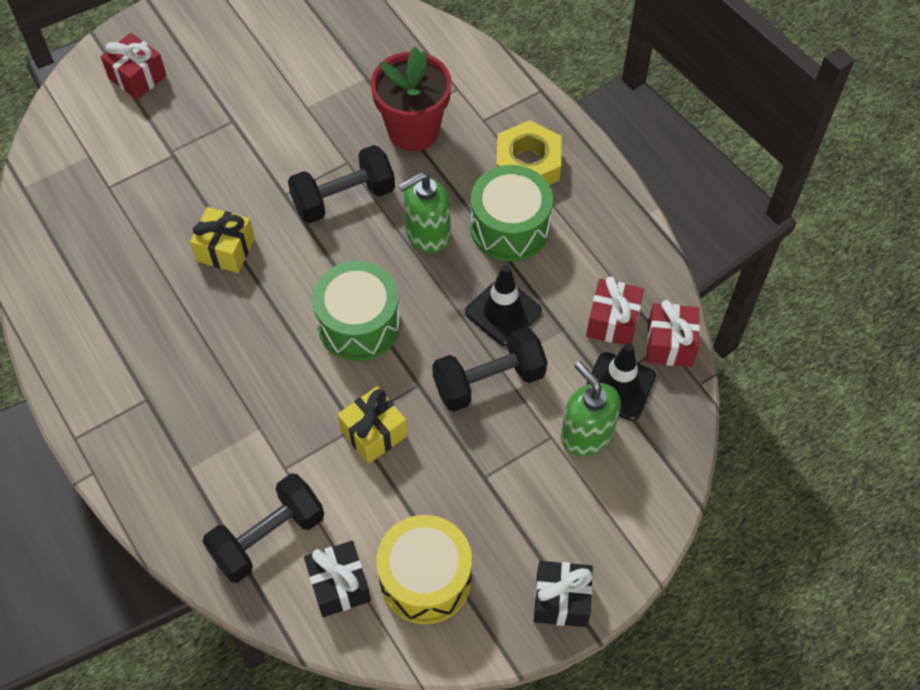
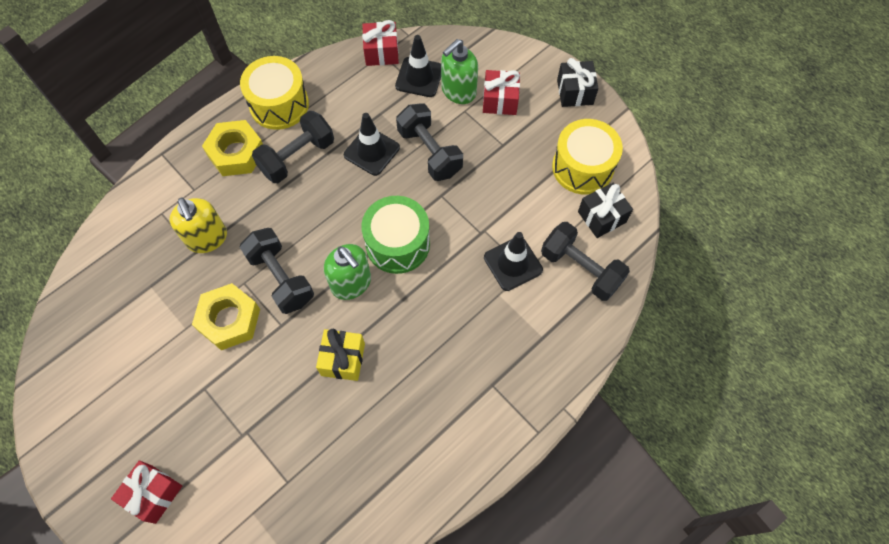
camera: 100 degrees left, 5 degrees up
(297, 453) = (513, 263): none -> black traffic cone
(305, 146) = (229, 320): none -> yellow nut
(374, 433) = (485, 217): yellow gift -> none
(413, 130) = (207, 238): red flower pot -> yellow soap dispenser
(427, 234) = (309, 211): green soap dispenser -> green soap dispenser (351, 283)
(510, 227) = (297, 157): green drum -> black dumbbell
(595, 214) = (279, 104): none -> yellow drum
(612, 321) = (369, 85): red gift -> red gift (500, 101)

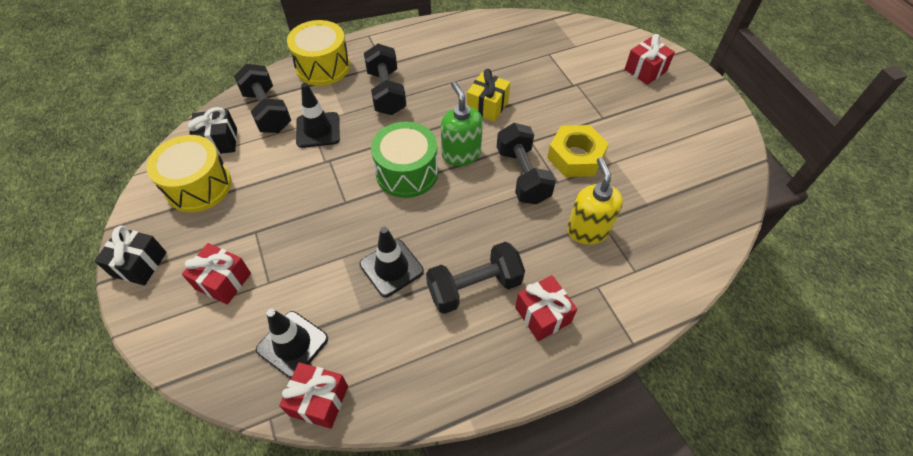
camera: 160 degrees left, 10 degrees down
(236, 153) = (542, 315): yellow nut -> red gift
(279, 104) = (477, 364): yellow drum -> yellow drum (323, 67)
(429, 152) = (332, 247): black dumbbell -> black dumbbell (386, 92)
(458, 91) = (260, 309): green soap dispenser -> none

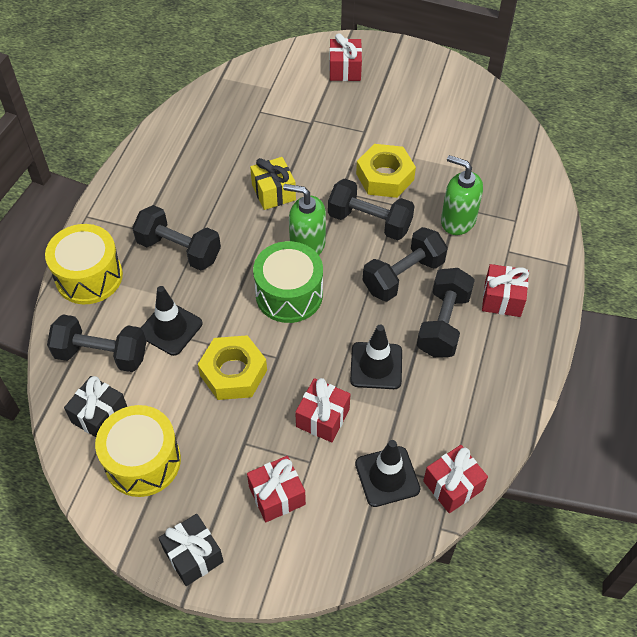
camera: 50 degrees left, 0 degrees up
(310, 186) = (233, 373): none -> yellow nut
(314, 264) = (322, 418): none -> red gift
(494, 230) = (403, 276): none -> black dumbbell
(588, 230) = (457, 220): yellow soap dispenser -> green soap dispenser

